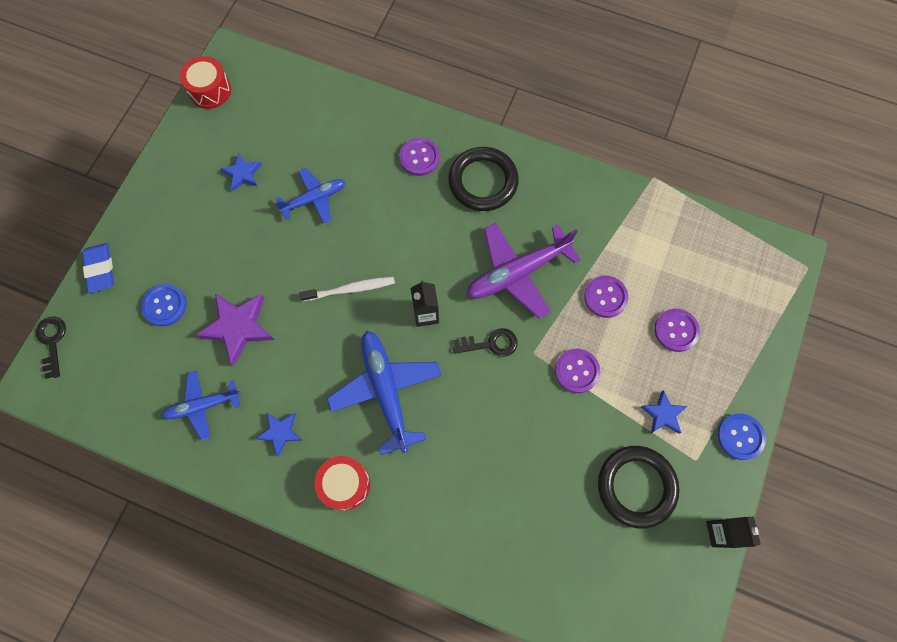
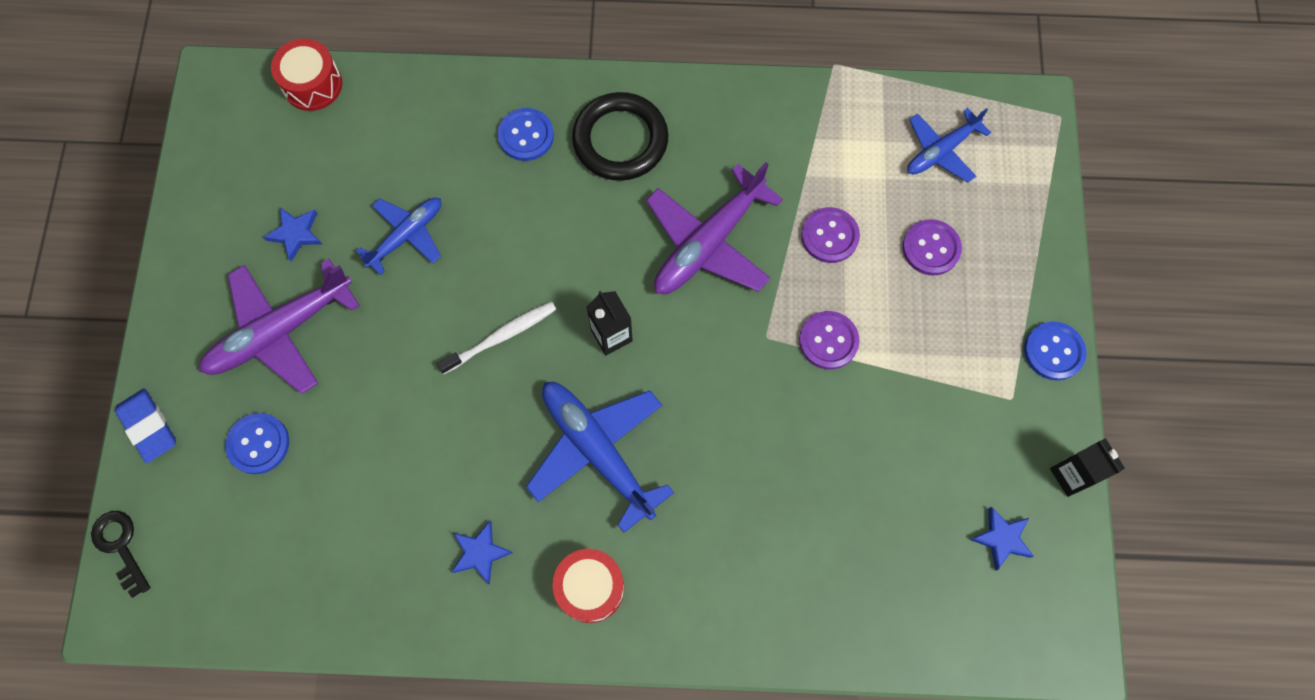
camera: 20 degrees left, 0 degrees up
(203, 406) = (363, 556): blue plane -> blue plane (941, 151)
(208, 235) = (281, 331): none -> purple plane
(210, 90) = (205, 136): red drum -> red drum (312, 84)
(238, 327) = (370, 438): purple star -> none
(419, 157) = (526, 135): purple button -> blue button
(490, 344) = (708, 344): black key -> none
(636, 486) = (952, 457): black ring -> none
(663, 414) = (952, 357): blue star -> blue star (1001, 538)

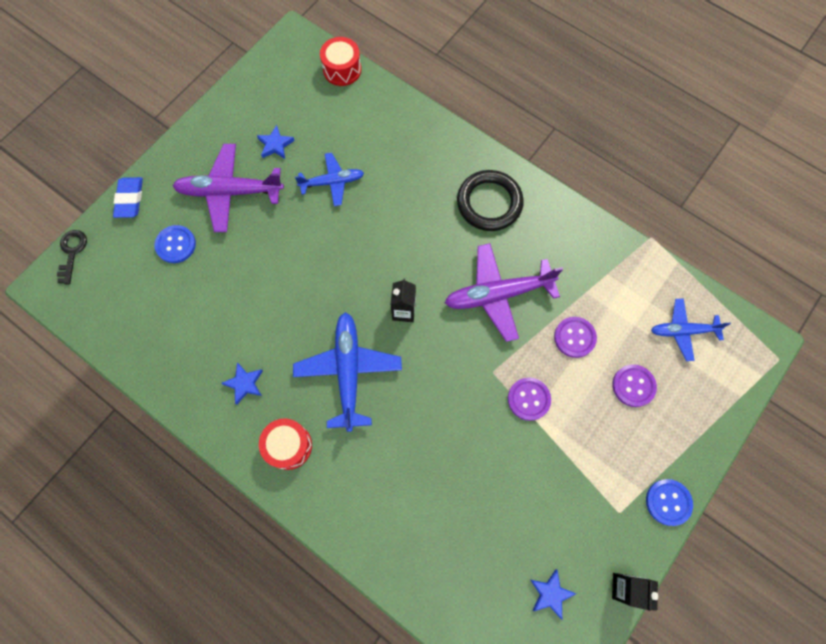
camera: 35 degrees right, 0 degrees up
(500, 337) = (342, 271): white toothbrush -> none
(526, 135) = (437, 167): blue button -> none

